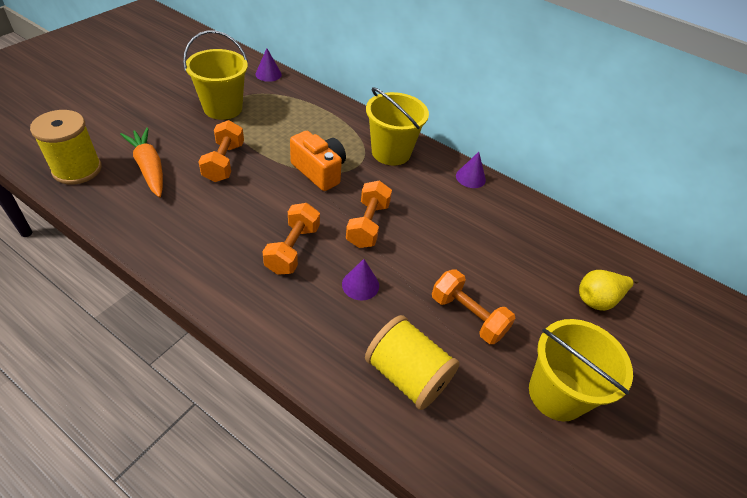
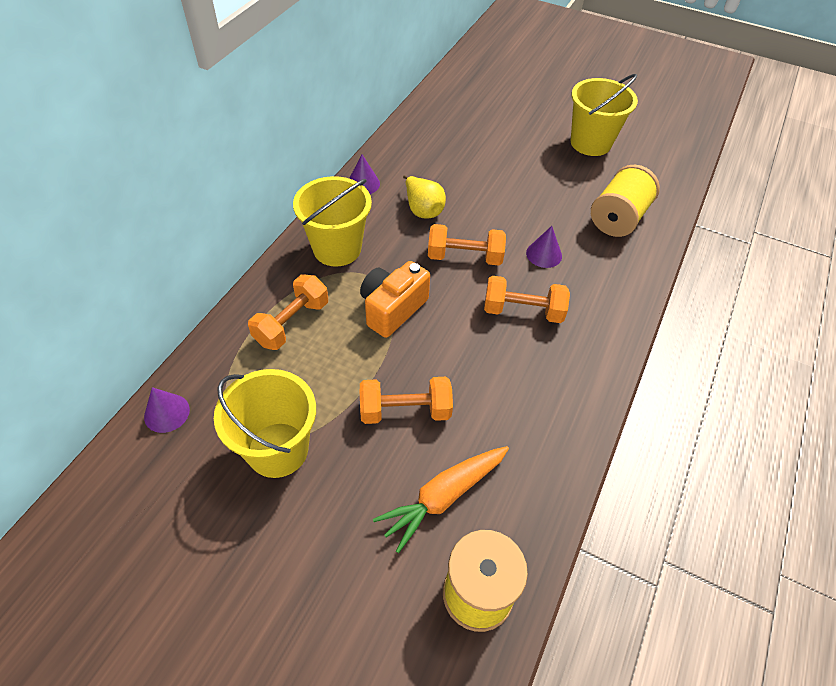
camera: 95 degrees left, 5 degrees up
(468, 316) = (545, 186): orange dumbbell -> orange dumbbell (292, 323)
(598, 300) = (493, 115): yellow pear -> yellow pear (423, 209)

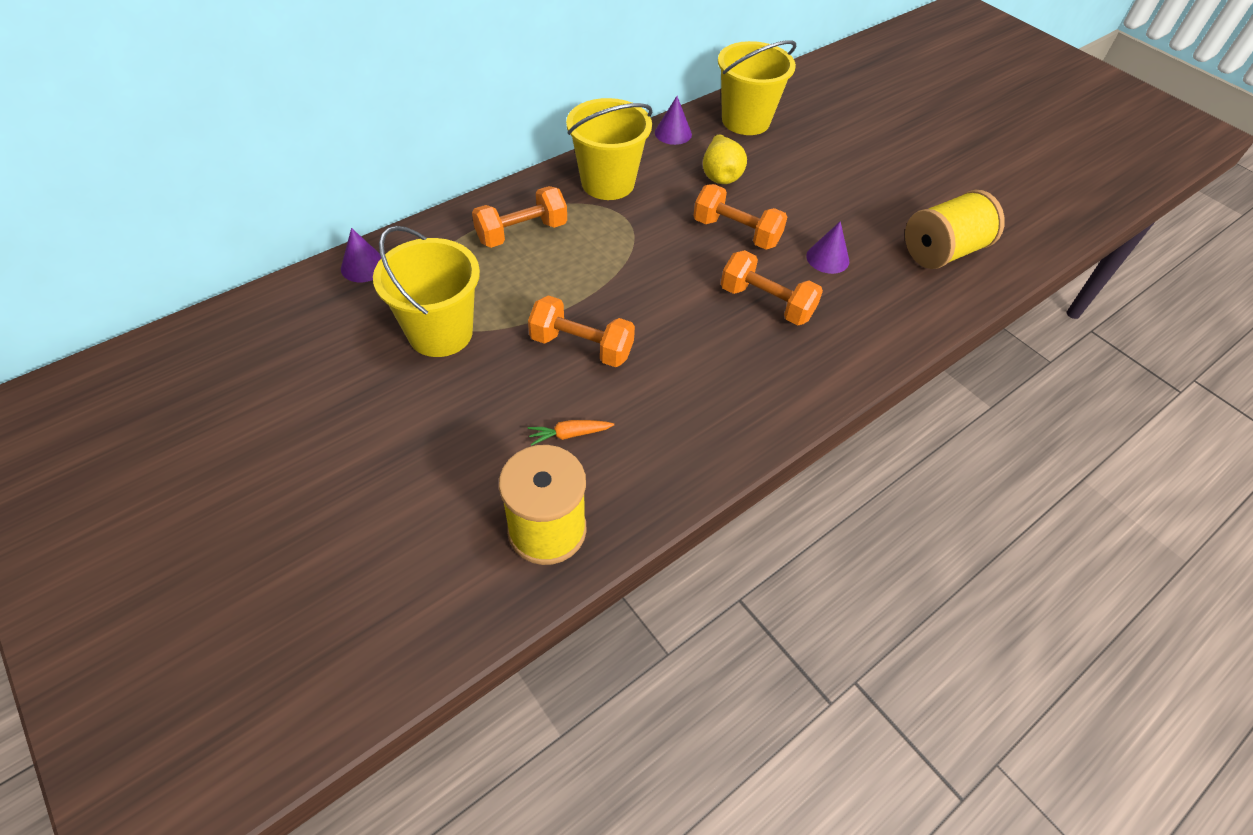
camera: 25 degrees right, 0 degrees up
(392, 309) = (628, 254): orange camera -> none
(443, 497) = (569, 434): orange carrot -> orange carrot, size x0.50
(590, 143) = (961, 168): yellow bucket -> yellow bucket (745, 121)

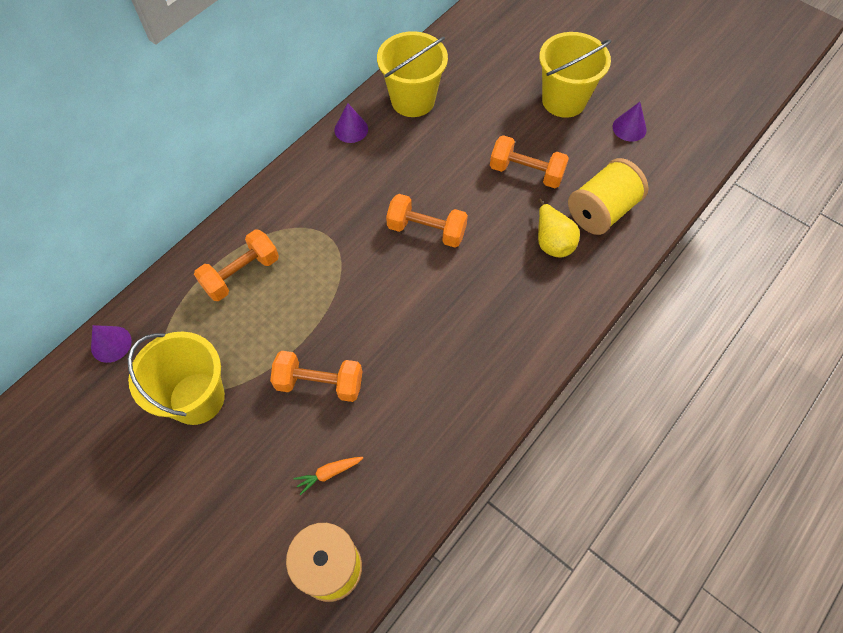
camera: 10 degrees left, 10 degrees up
(608, 183) = (305, 200): yellow bucket -> yellow bucket (563, 100)
(720, 175) = (401, 169): yellow pear -> yellow pear (552, 241)
(766, 303) = (464, 300): orange dumbbell -> orange dumbbell (526, 172)
(827, 258) = (508, 240): purple cone -> purple cone (629, 128)

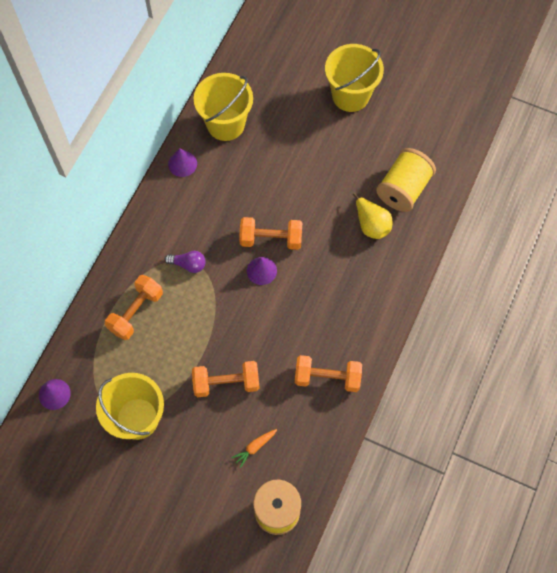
camera: 15 degrees left, 5 degrees up
(321, 236) = (188, 264): none -> purple light bulb
(526, 172) = (336, 169): orange dumbbell -> orange dumbbell (327, 377)
(629, 128) = (409, 109): purple cone -> purple cone (261, 270)

